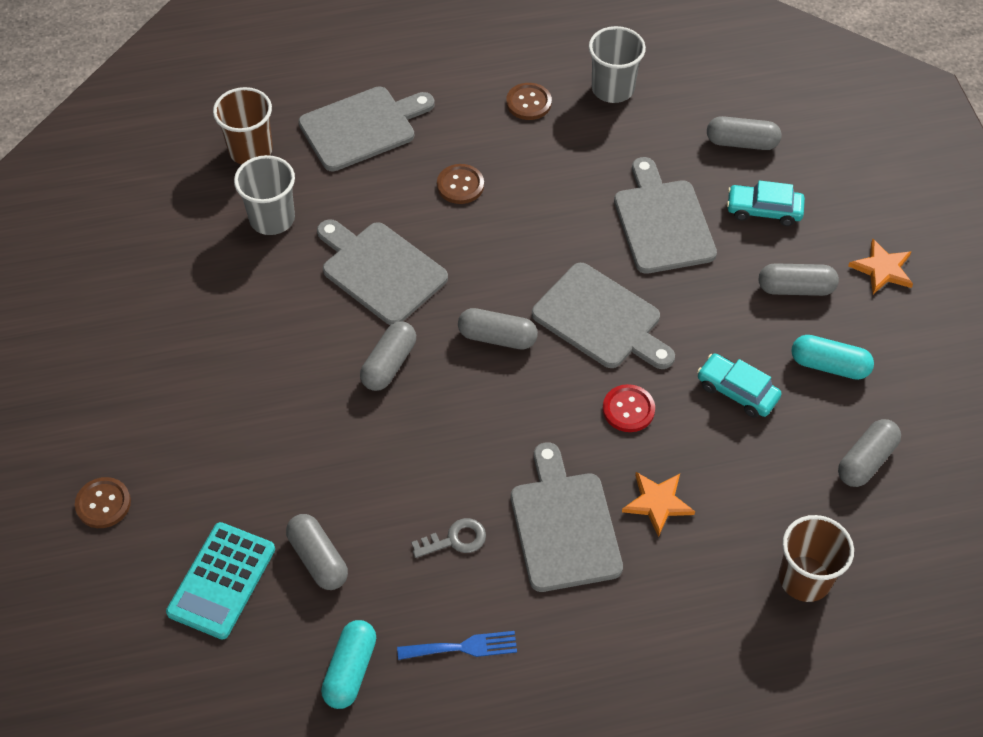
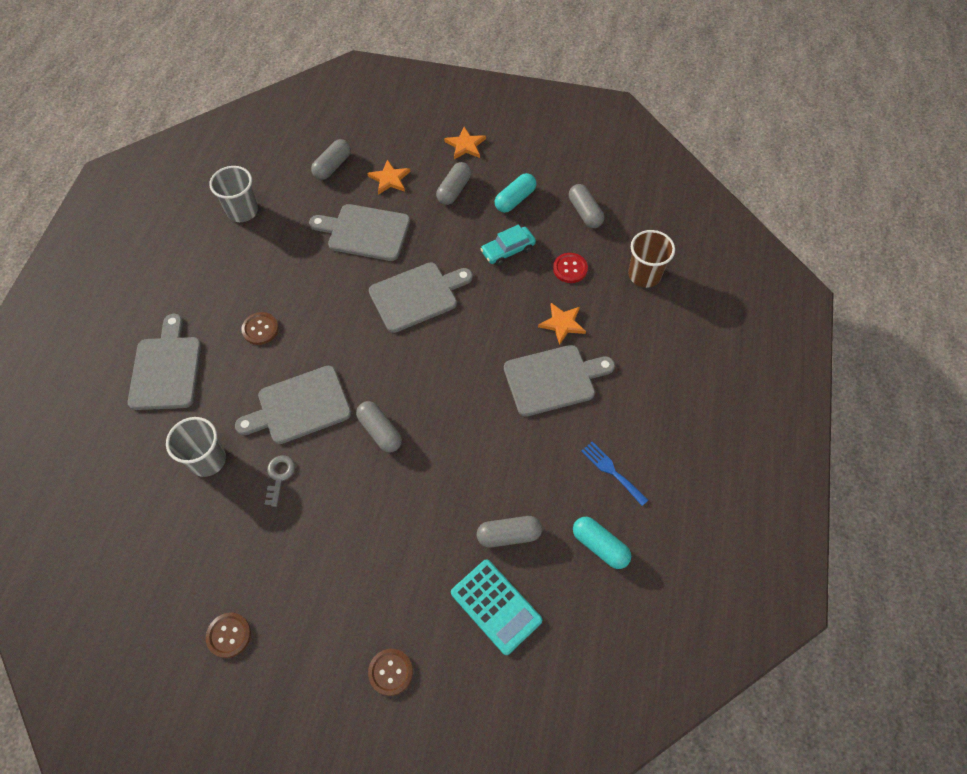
camera: 65 degrees left, 5 degrees up
(250, 150) = (133, 451): brown cup -> none
(455, 540) = (534, 445): grey key -> grey key (279, 476)
(463, 647) = (612, 471): blue fork -> blue fork turned 60 degrees counterclockwise
(497, 337) = (396, 358): grey capsule -> none
(528, 103) = (219, 261): brown button -> brown button (229, 635)
(564, 525) = (553, 379): grey cutting board -> grey cutting board turned 150 degrees clockwise
(628, 409) = (490, 310): red button -> red button (570, 269)
(764, 210) = (389, 179): turquoise car -> orange star

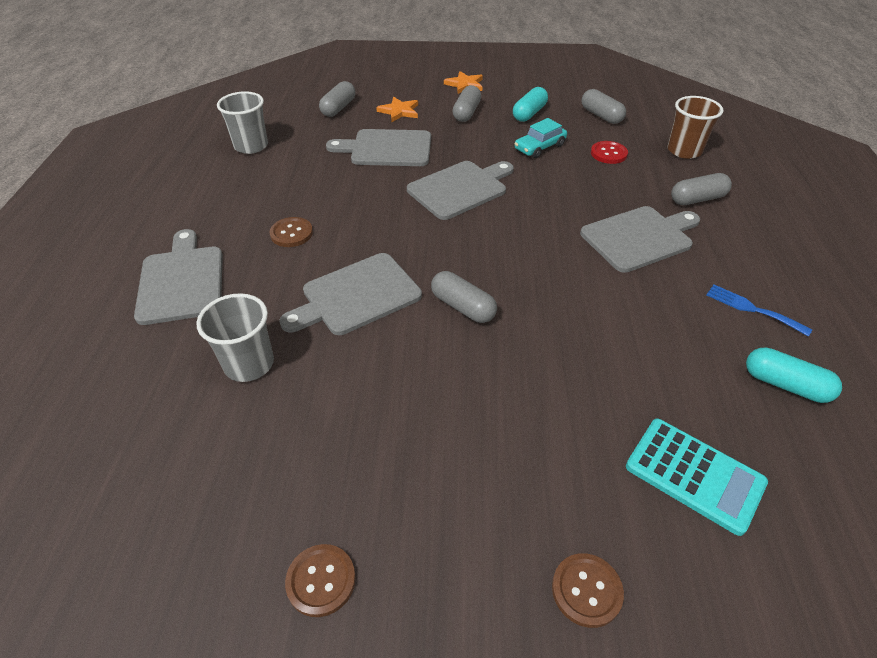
camera: 10 degrees left, 15 degrees down
(279, 476) = (349, 368): grey key -> none
(509, 535) = (668, 390): grey capsule -> grey capsule (697, 199)
(562, 324) = (624, 193): orange star -> none

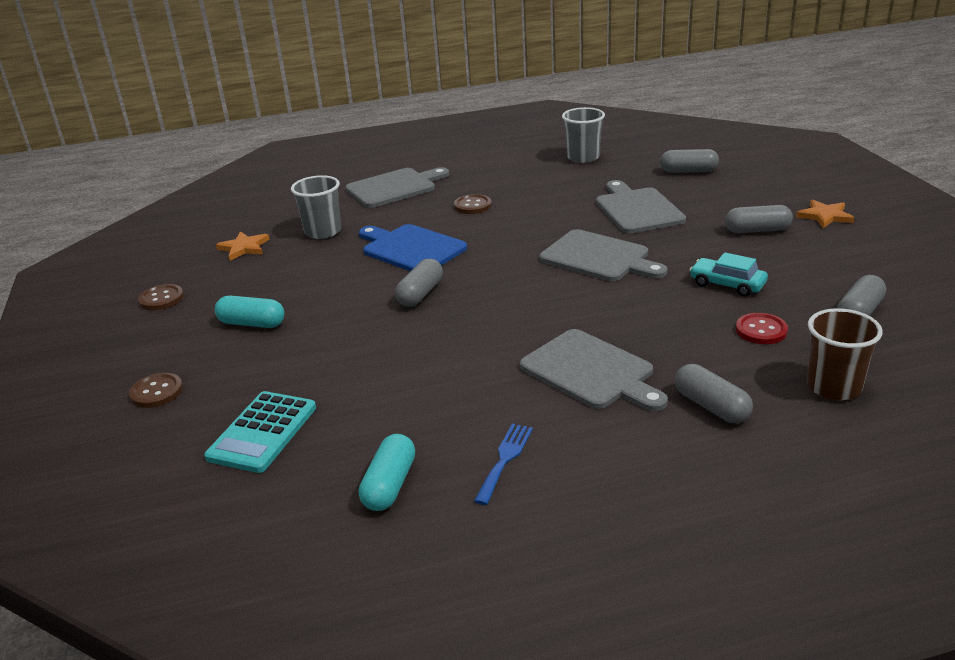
camera: 75 degrees right, 15 degrees down
(356, 296) = (411, 248): grey cutting board -> blue cutting board
(399, 111) = (717, 198): orange star -> orange star (244, 248)
(529, 113) = (802, 265): turquoise capsule -> turquoise capsule (252, 323)

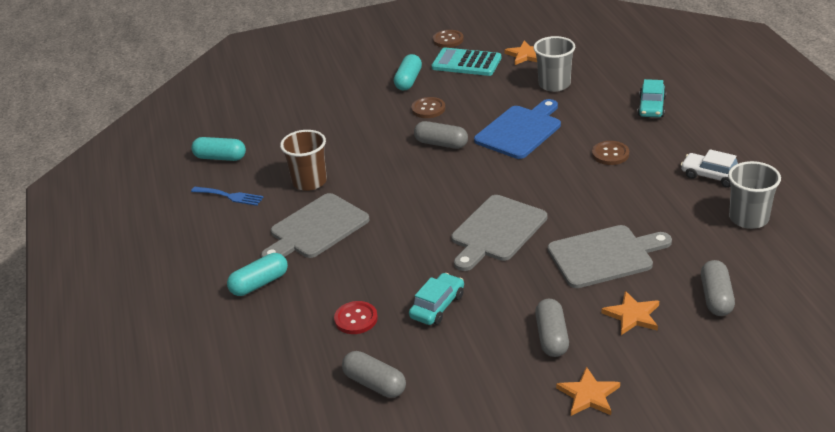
camera: 90 degrees right, 5 degrees up
(156, 392) = (333, 64): brown button -> brown button (428, 109)
(262, 432) = (282, 108): turquoise calculator -> turquoise calculator (466, 63)
(394, 187) = (651, 107): grey cutting board -> turquoise car
(519, 167) = (712, 176): none -> white car
(711, 406) = (259, 283): grey capsule -> turquoise capsule
(718, 199) = (632, 315): none -> orange star
(834, 387) = (267, 349): brown cup -> brown cup (309, 182)

